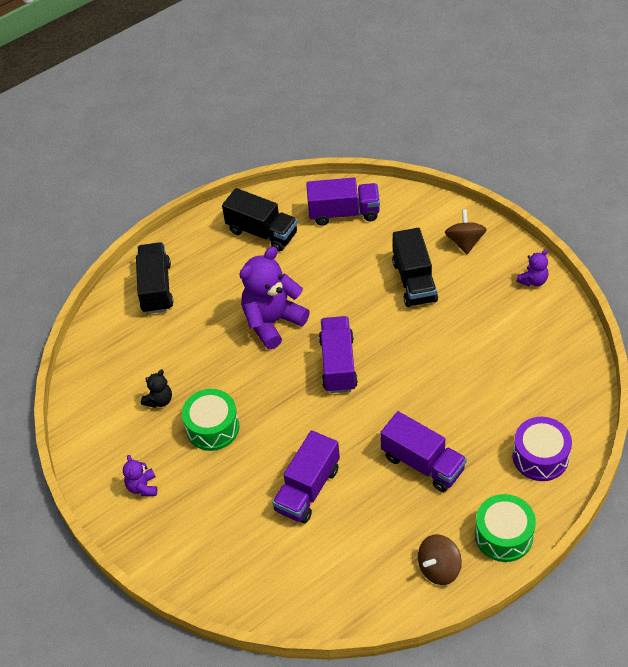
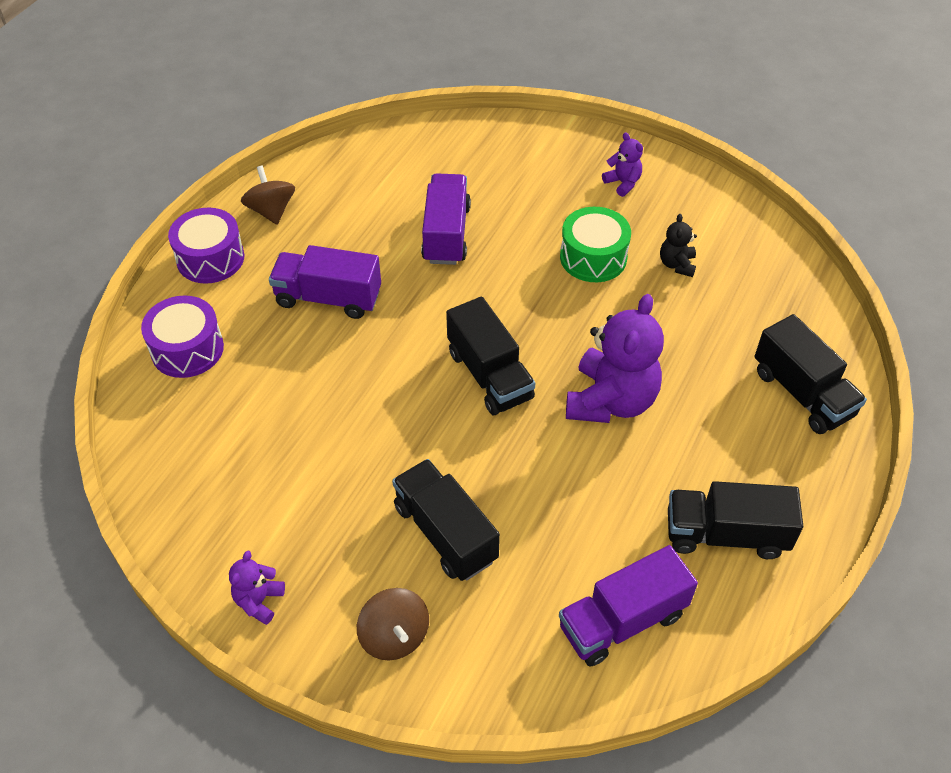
camera: 150 degrees right, 0 degrees up
(338, 364) = (489, 375): purple truck -> black truck
(439, 568) = (271, 211): brown spinning top -> brown spinning top turned 45 degrees counterclockwise
(503, 535) = (210, 258): green drum -> purple drum

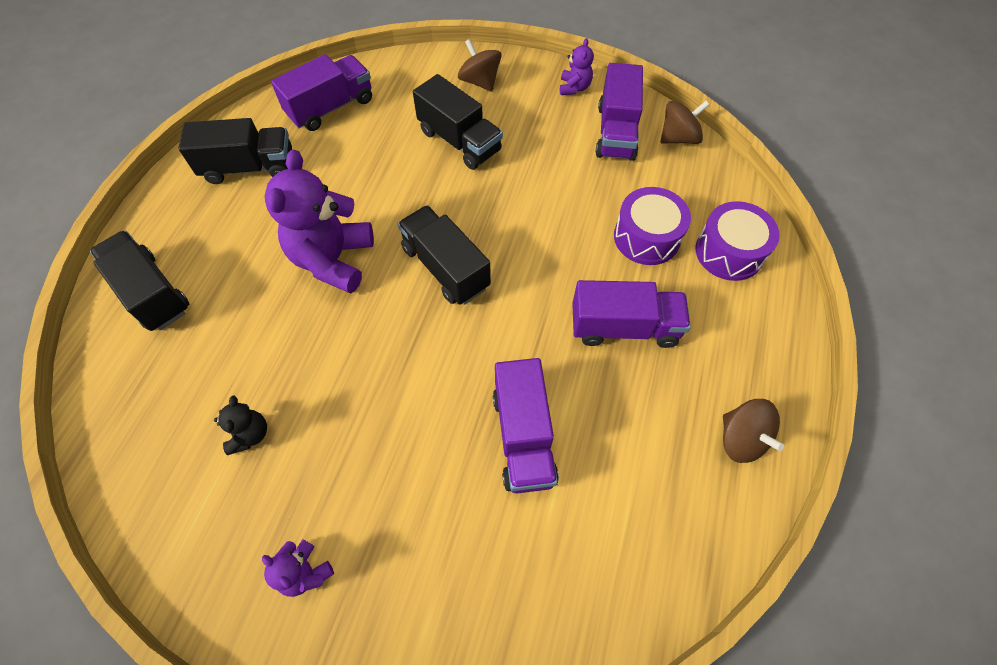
camera: 170 degrees right, 10 degrees up
(159, 494) = (678, 138): none -> brown spinning top
(210, 258) = (769, 357): purple drum -> purple drum (646, 237)
(235, 515) = (616, 132): none -> purple truck
(593, 257) = (347, 429): green drum -> none

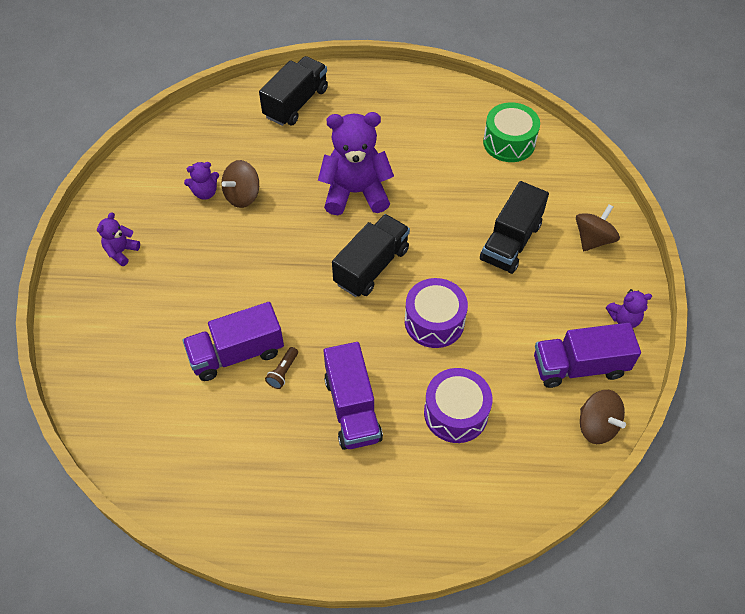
camera: 75 degrees right, 5 degrees down
(249, 167) = (423, 114): black truck -> none
(250, 434) = (205, 192): black teddy bear -> purple teddy bear
(331, 107) = (509, 142): purple truck -> green drum
(562, 388) = (283, 372): none -> brown flashlight
(729, 252) = (463, 489): purple drum -> purple drum (434, 321)
(741, 438) = (268, 515): brown spinning top -> brown spinning top (242, 196)

